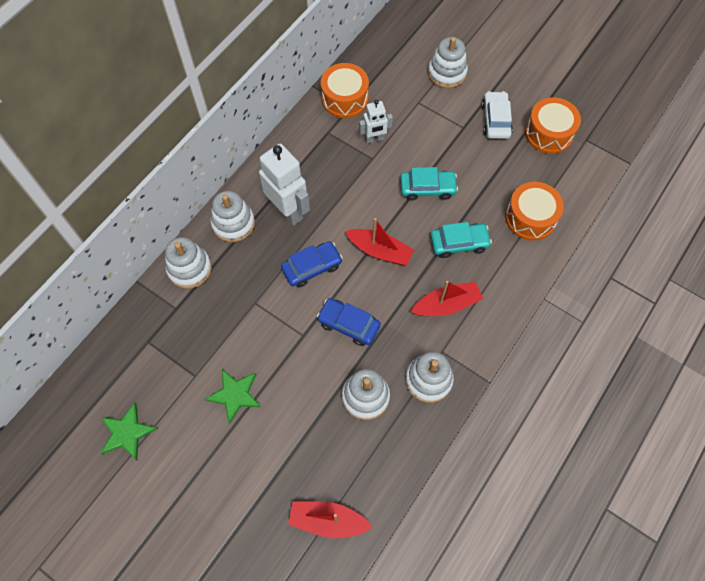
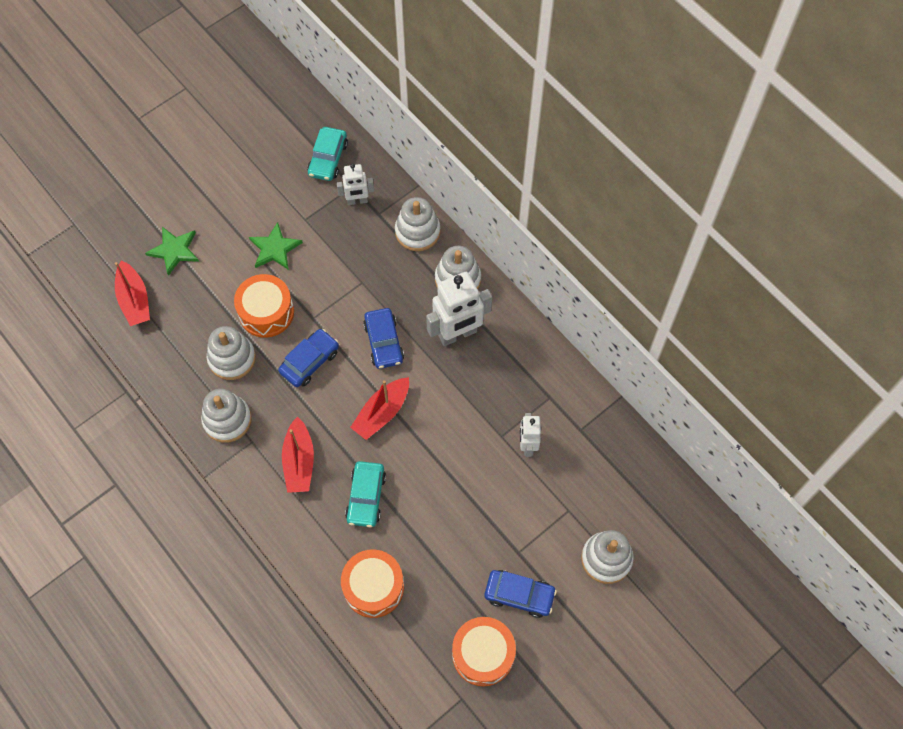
camera: 105 degrees right, 0 degrees up
(127, 432) = (271, 160): green star -> green star (174, 250)
(164, 332) = (357, 201): none -> white robot
(328, 520) = (134, 300): red boat -> red boat turned 135 degrees clockwise
(345, 99) = (593, 427): orange drum -> orange drum (266, 312)
(427, 188) = (445, 484): turquoise car -> turquoise car (328, 159)
(495, 120) = (519, 595): white car -> blue car

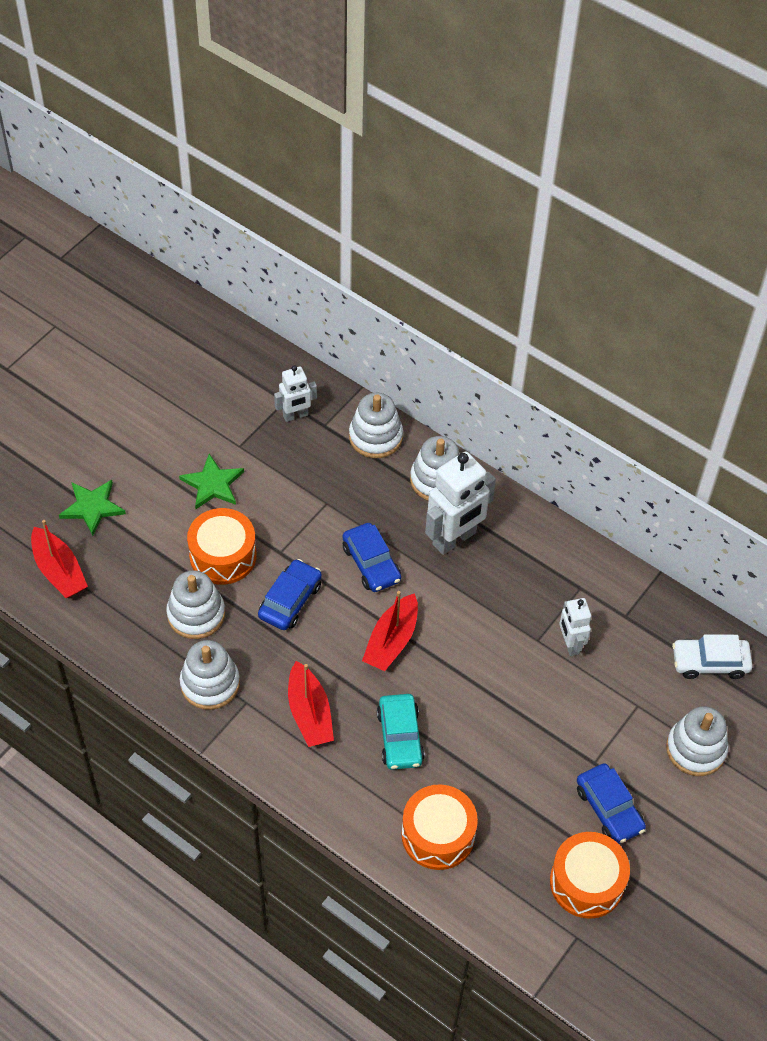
camera: 15 degrees left, 10 degrees down
(328, 159) = (248, 376): turquoise car -> none
(519, 595) = (609, 809): blue car -> blue car turned 60 degrees clockwise
(640, 485) = (710, 662): none -> white car

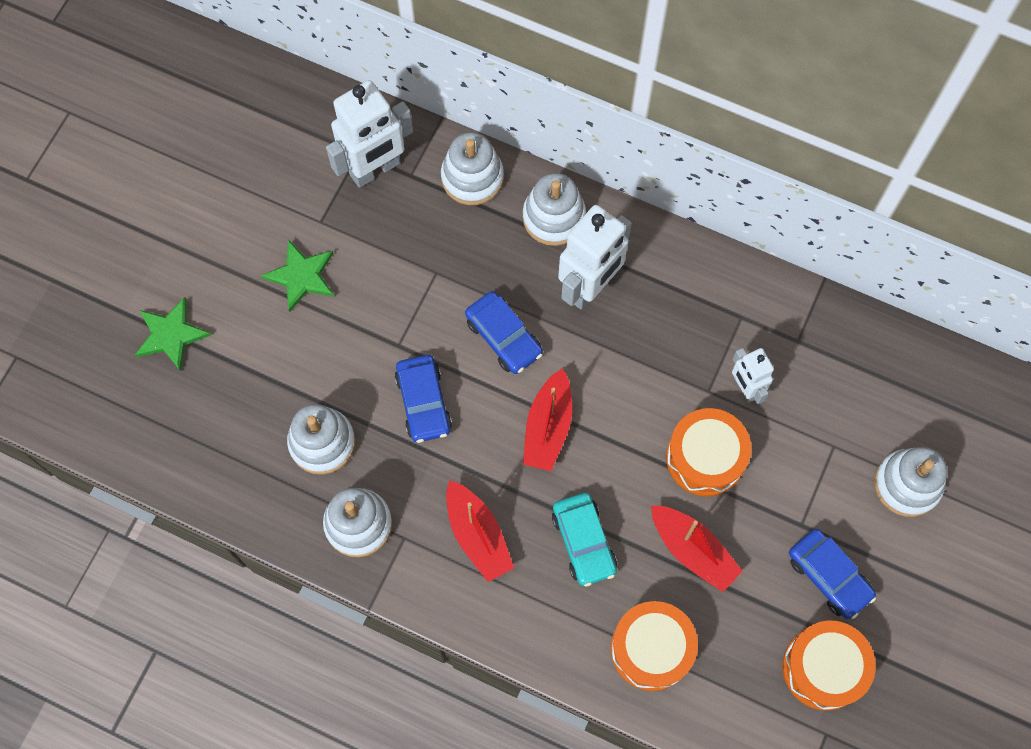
camera: 10 degrees left, 15 degrees up
(59, 571) = (153, 422): red boat -> red boat (693, 550)
(223, 556) = (335, 363): orange drum -> orange drum (705, 458)
(290, 600) = (423, 402): blue car -> blue car turned 150 degrees clockwise
(295, 415) = (375, 169): white robot -> white robot, size x1.75
(710, 662) = (901, 377): white car -> none

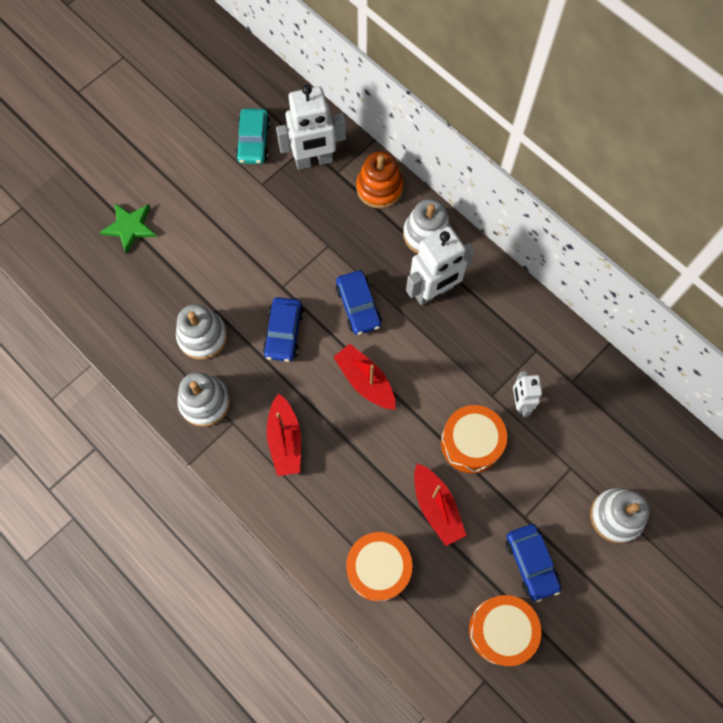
camera: 20 degrees right, 0 degrees up
(301, 276) = (234, 217): green star -> none
(472, 177) = (379, 188): white stacking toy -> orange stacking toy
(548, 427) = (365, 381): red boat -> red boat turned 105 degrees clockwise
(584, 542) = (359, 472): turquoise car -> turquoise car (254, 141)

